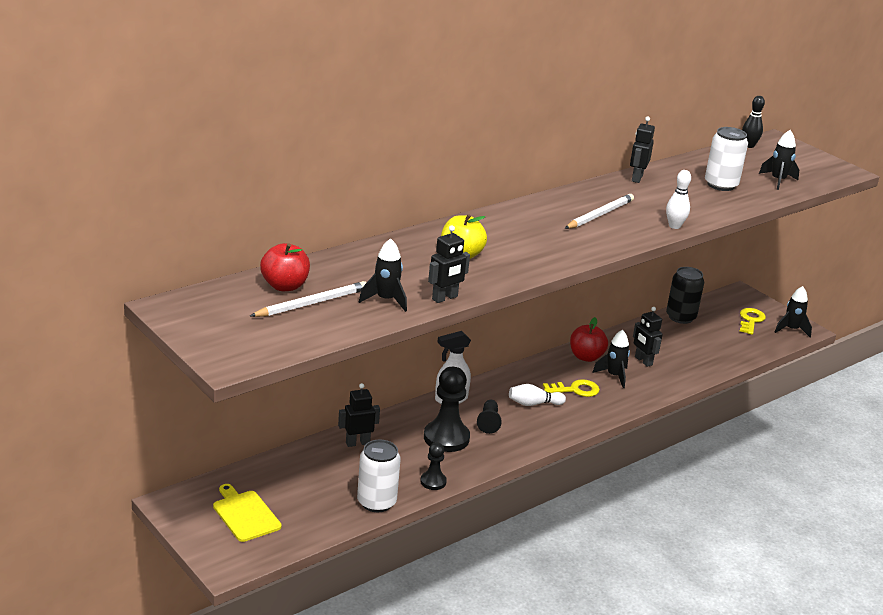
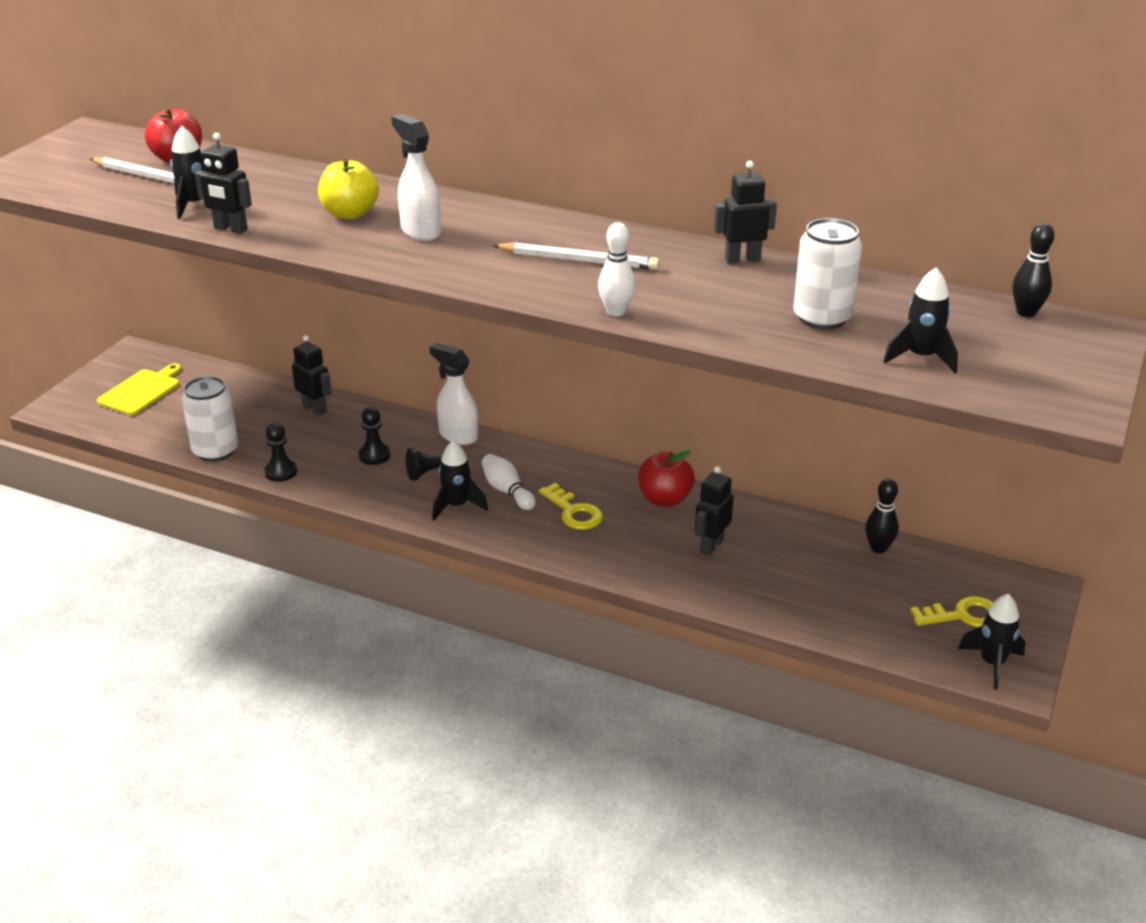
camera: 65 degrees right, 5 degrees up
(446, 438) = (374, 455): black pawn -> black pawn, size x0.54
(513, 243) = (420, 231): none -> white spray bottle
(614, 376) = (642, 532): black rocket -> black rocket (457, 506)
(680, 317) = (878, 548): black can -> black bowling pin

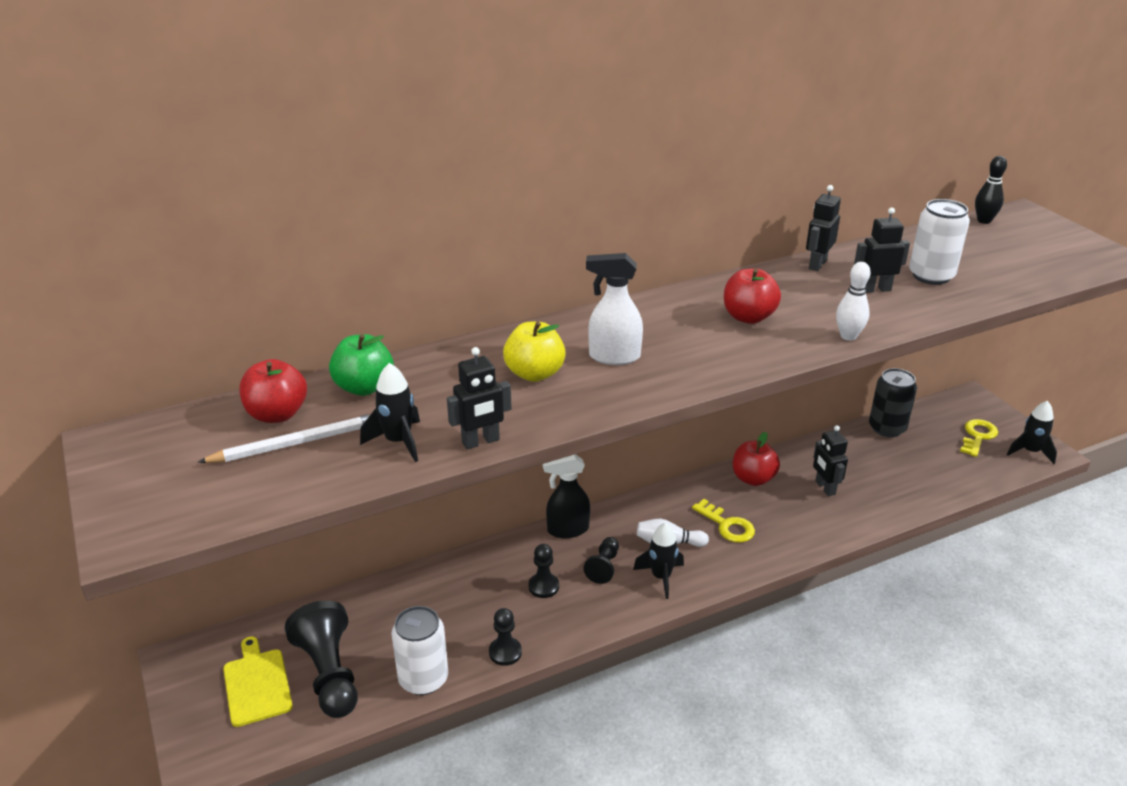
camera: 50 degrees left, 0 degrees up
(179, 412) = (329, 674): none -> black pawn
(248, 170) = (364, 387): none -> green apple
(315, 409) = (433, 586): black robot -> black robot (875, 289)
(457, 435) = (567, 530): white spray bottle -> black spray bottle
(573, 512) = (727, 525): yellow key -> yellow key turned 45 degrees clockwise
(578, 260) = (748, 317): white pencil -> red apple
(878, 548) = (887, 428): black bowling pin -> black can
(921, 357) = (1014, 271): black rocket -> none

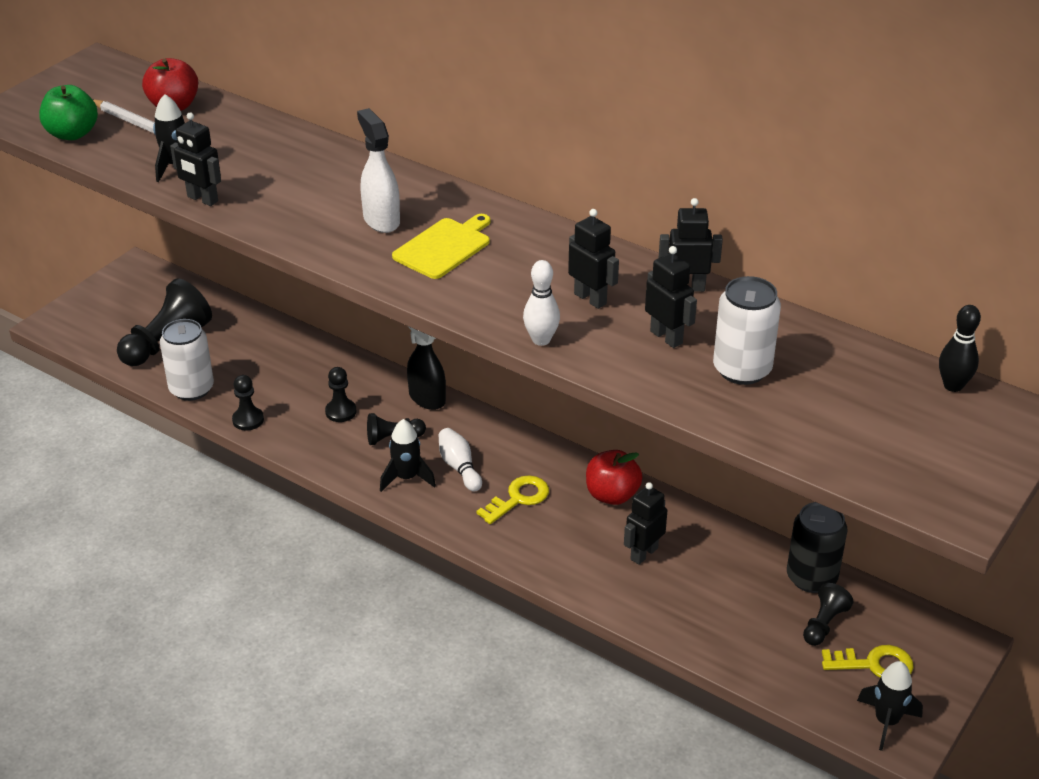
camera: 60 degrees right, 5 degrees up
(257, 684) = (135, 313): yellow cutting board -> yellow cutting board (444, 247)
(364, 387) = (237, 126): green apple -> green apple (72, 134)
(534, 374) = (320, 191): yellow apple -> none
(727, 525) = (518, 498): yellow key -> yellow key turned 150 degrees counterclockwise
(748, 317) = (524, 272): red apple -> none
(805, 302) = (590, 299): none -> black robot
(933, 440) = (824, 624): none -> black pawn

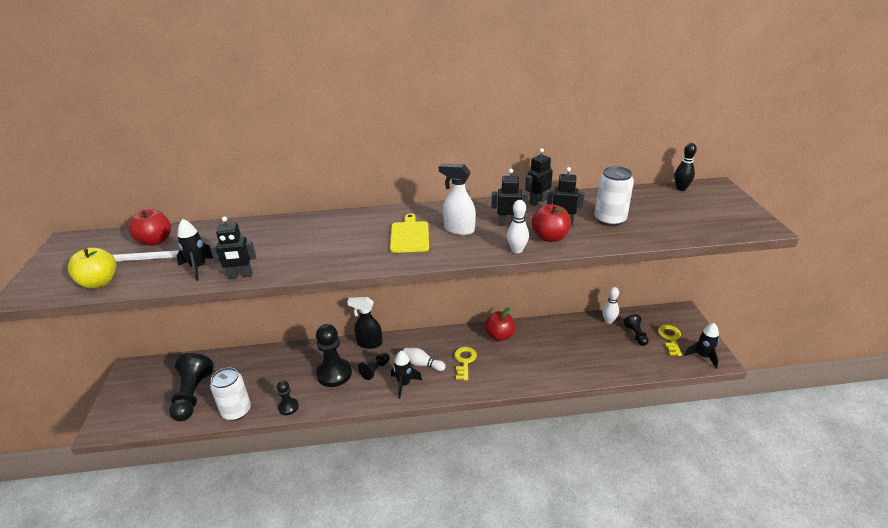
camera: 40 degrees left, 5 degrees down
(72, 134) = (99, 282): green apple -> yellow apple
(341, 412) = (334, 374): black pawn -> black pawn, size x1.85
(381, 220) = (359, 239): white spray bottle -> white spray bottle (458, 229)
(612, 347) = (550, 237): none -> red apple
(643, 553) = (542, 351): black robot -> none
(811, 578) = (608, 321): black can -> white bowling pin
(874, 664) = (670, 338): yellow key -> yellow key turned 45 degrees counterclockwise

